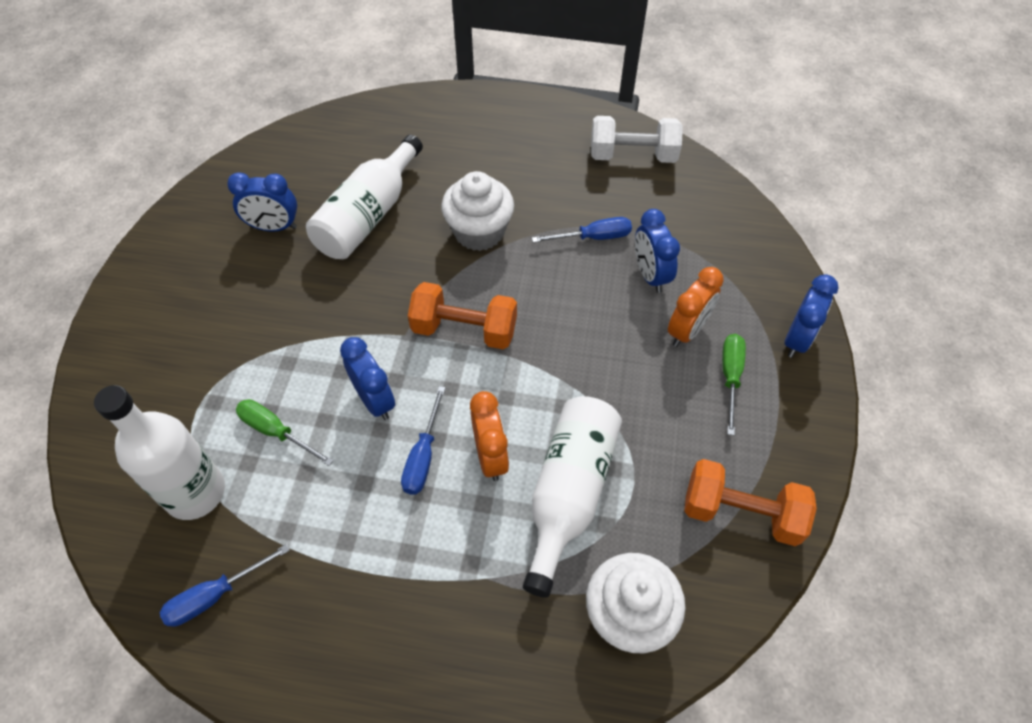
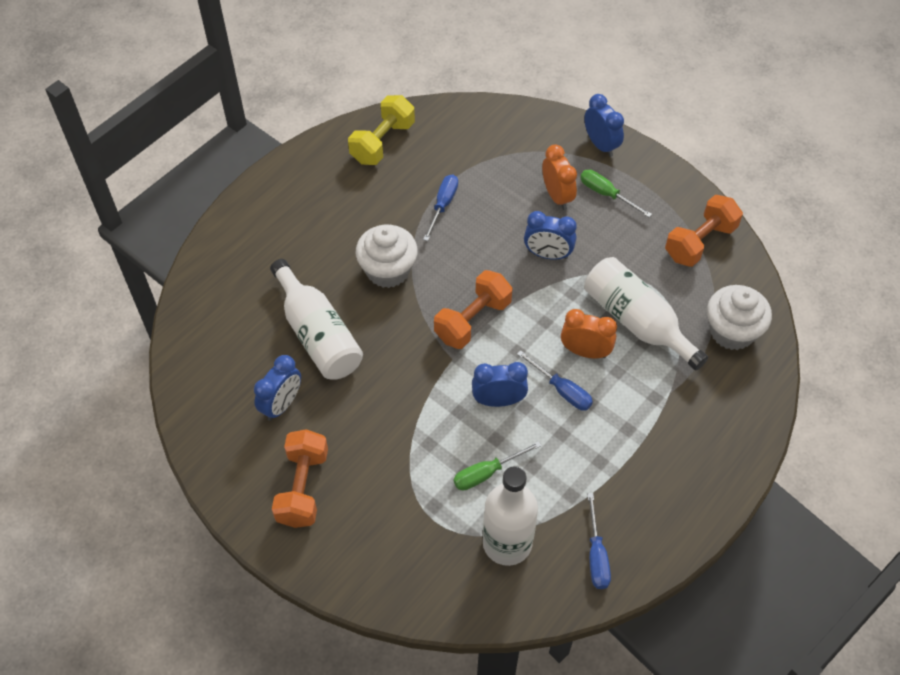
camera: 60 degrees left, 0 degrees up
(188, 286) = (303, 488): none -> orange dumbbell
(632, 155) = (382, 142): white dumbbell -> yellow dumbbell
(650, 275) = (499, 191): blue clock -> blue clock (548, 254)

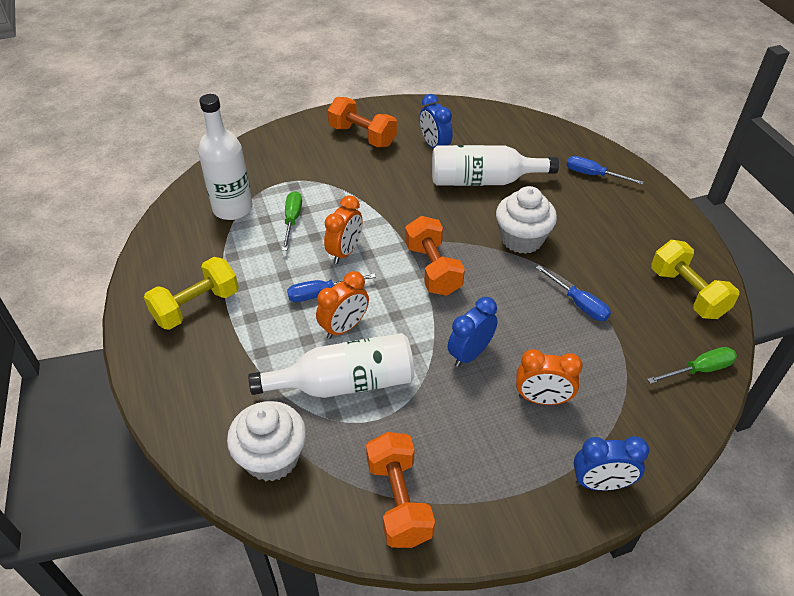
camera: 120 degrees right, 10 degrees down
(498, 400) = (345, 252): blue clock -> orange clock
(596, 555) = (177, 248): blue screwdriver -> blue screwdriver (593, 175)
(606, 194) = (521, 446): green screwdriver -> green screwdriver (699, 370)
(648, 482) = (196, 306): none -> yellow dumbbell

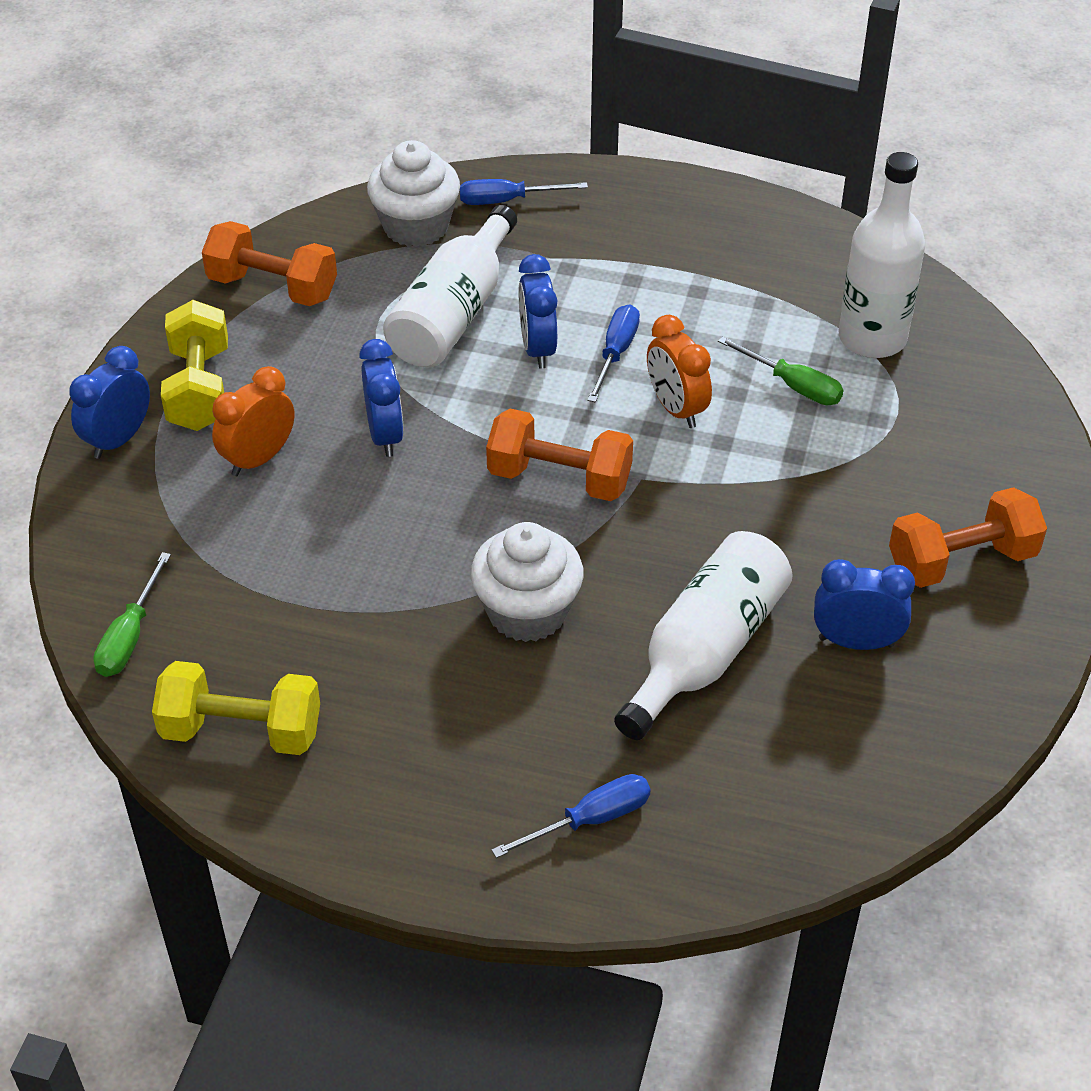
camera: 125 degrees right, 0 degrees up
(196, 306) = (694, 244): yellow dumbbell -> yellow dumbbell (200, 389)
(344, 327) = (537, 348): orange clock -> blue clock
(578, 303) = (350, 591): blue screwdriver -> blue screwdriver (507, 201)

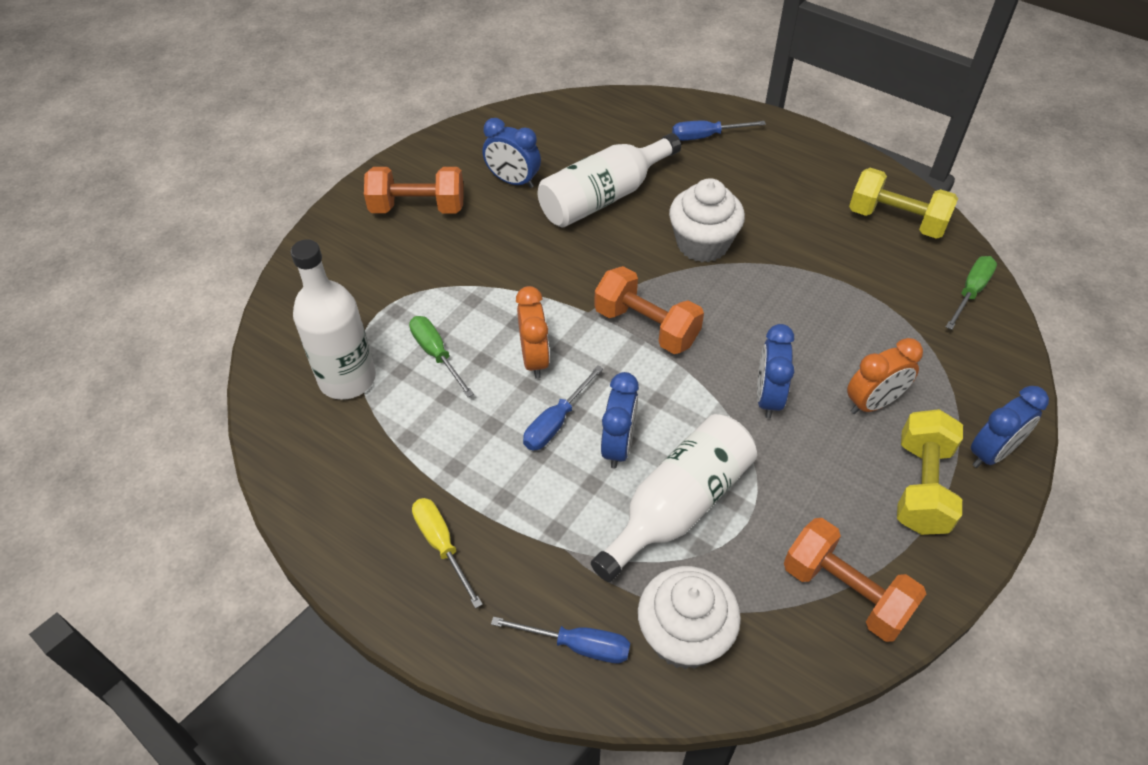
camera: 160 degrees left, 5 degrees up
(668, 234) = (442, 545): none -> yellow screwdriver

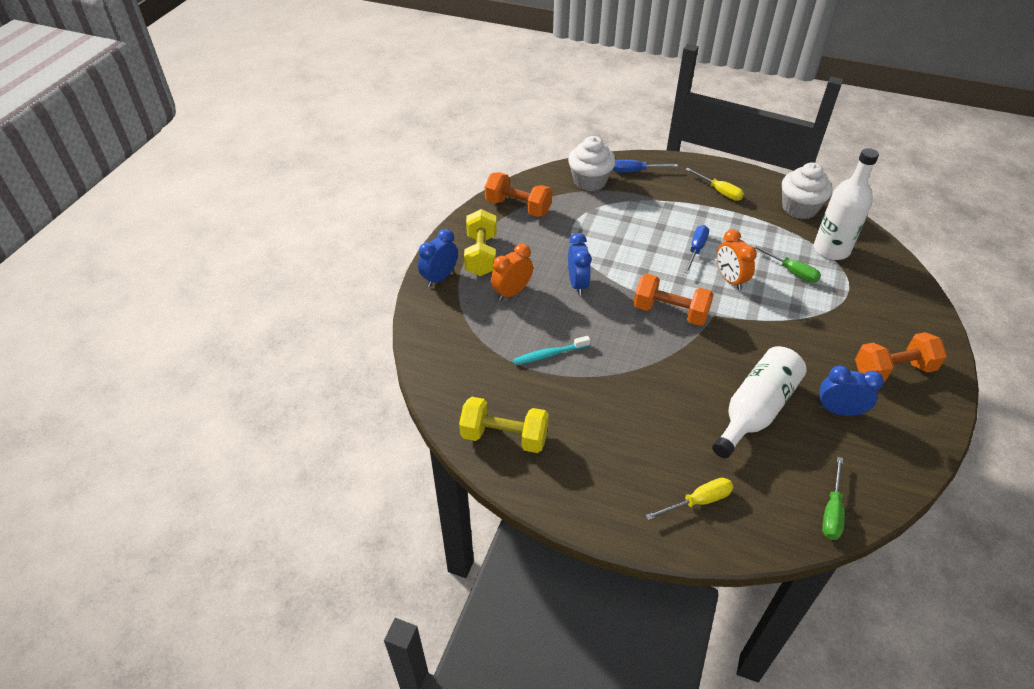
camera: 165 degrees right, 5 degrees down
(618, 445) = (655, 245): blue clock -> none
(678, 506) = (611, 225): white bottle -> none
(702, 244) = (657, 382): white cupcake -> white cupcake (799, 208)
(706, 136) = (698, 501): blue screwdriver -> yellow screwdriver
(830, 300) = (549, 354): none -> turquoise toothbrush
(970, 292) = (445, 381): green screwdriver -> green screwdriver (832, 511)

